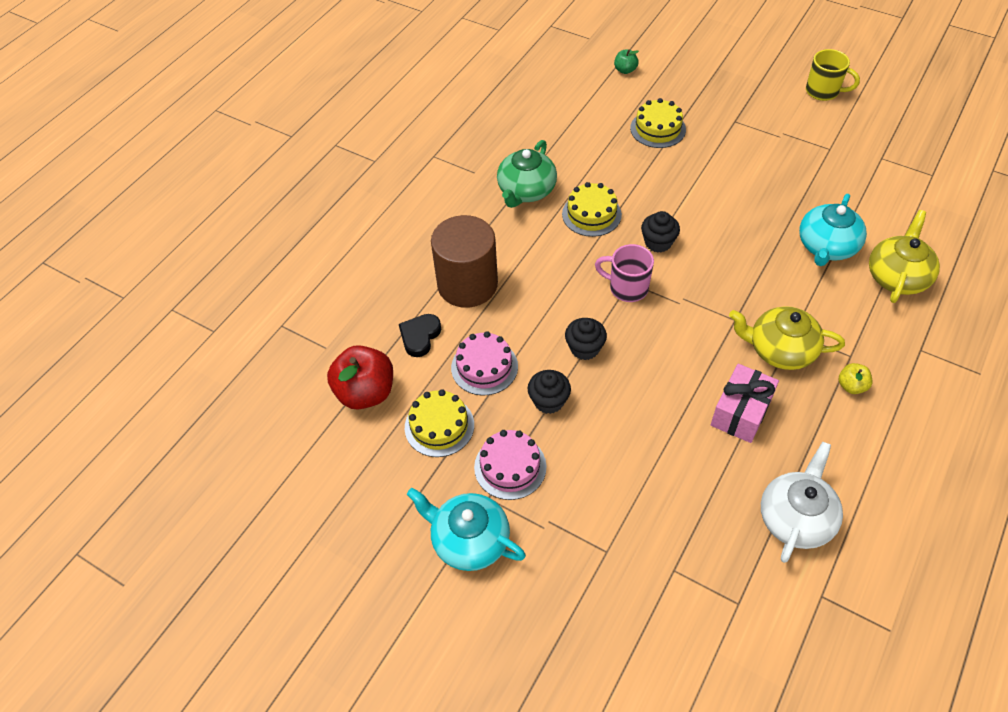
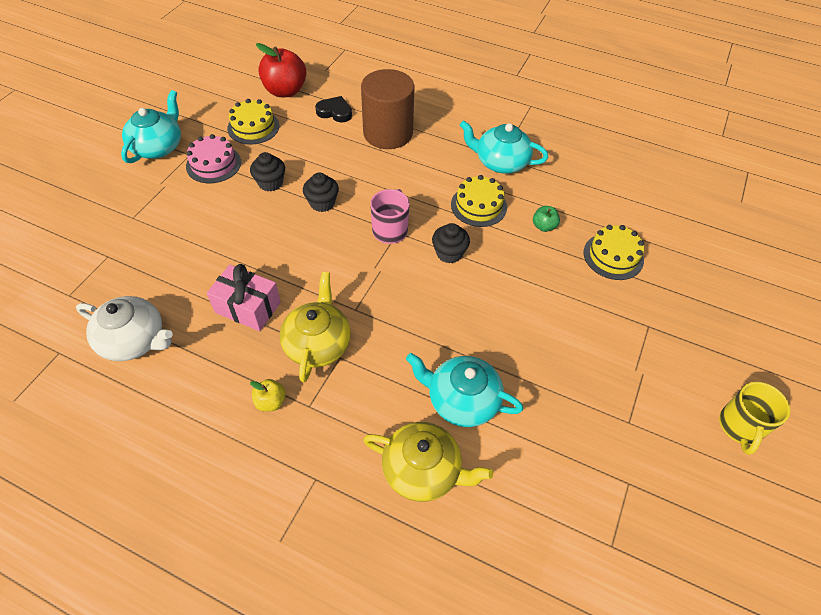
camera: 80 degrees right, 0 degrees up
(484, 367) = (305, 146): pink cake -> none
(526, 191) = (500, 162): green teapot -> turquoise teapot
(625, 70) = (699, 230): green apple -> green apple (544, 226)

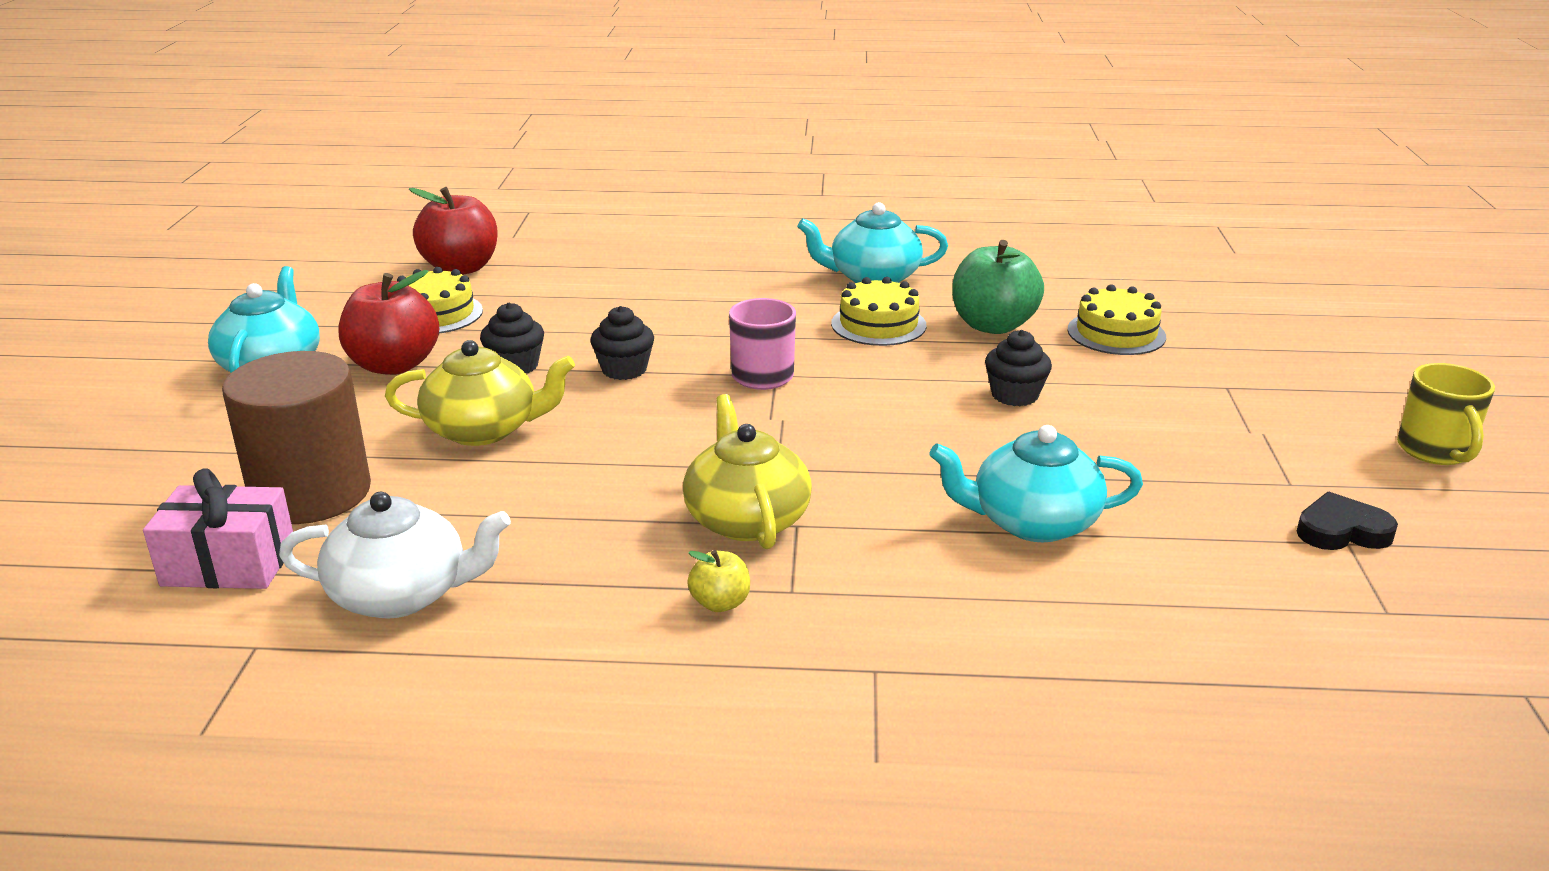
camera: 20 degrees left, 25 degrees down
(213, 164) = (394, 365): pink cake -> red apple
(248, 307) = (588, 507): pink gift -> pink gift (229, 564)
(335, 112) = (565, 275): black heart -> black heart (1341, 531)
(388, 133) = (672, 281): brown cylinder -> brown cylinder (311, 493)
(423, 470) = (1041, 611): yellow teapot -> yellow teapot (484, 429)
(449, 253) = (876, 379): black cupcake -> black cupcake (1014, 395)
(544, 226) = (993, 325): green apple -> green apple, size x2.07

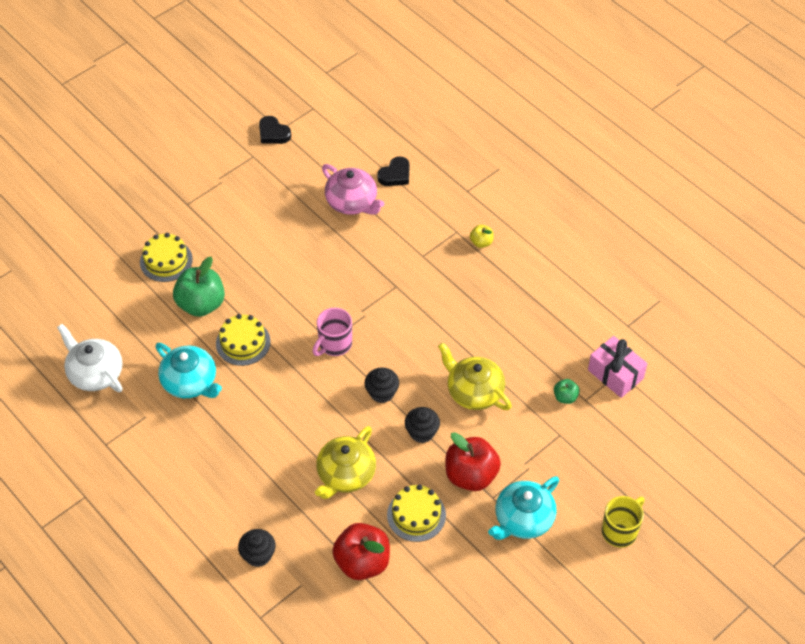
camera: 135 degrees left, 25 degrees up
(311, 493) = (565, 397): brown cylinder -> green apple
(402, 594) = (570, 316): white teapot -> white teapot (95, 373)
(746, 518) = (434, 270): yellow teapot -> yellow teapot (345, 474)
(1014, 395) = (263, 258): black cupcake -> black cupcake (258, 555)
(1032, 522) = (352, 202): turquoise teapot -> pink teapot
(1045, 606) = (395, 175): none -> black heart
(1435, 451) = (185, 132): yellow mug -> yellow mug (620, 531)

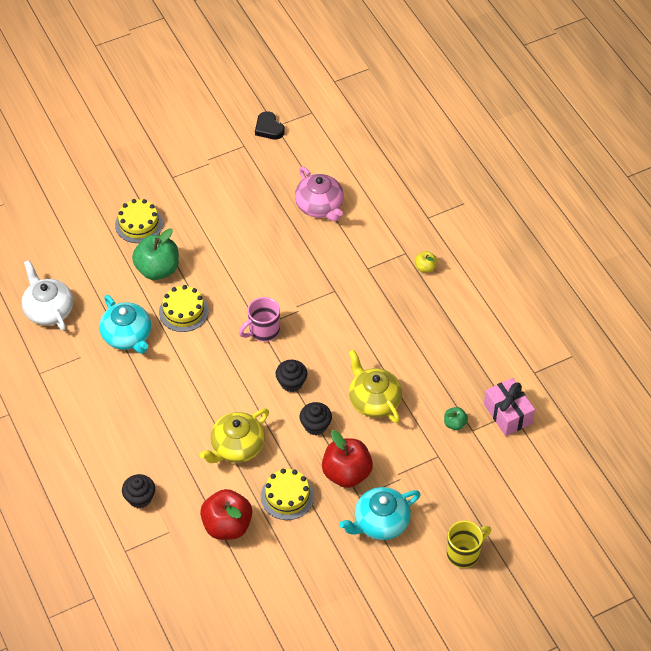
camera: 15 degrees right, 0 degrees up
(395, 175) = (367, 189): black heart -> none

